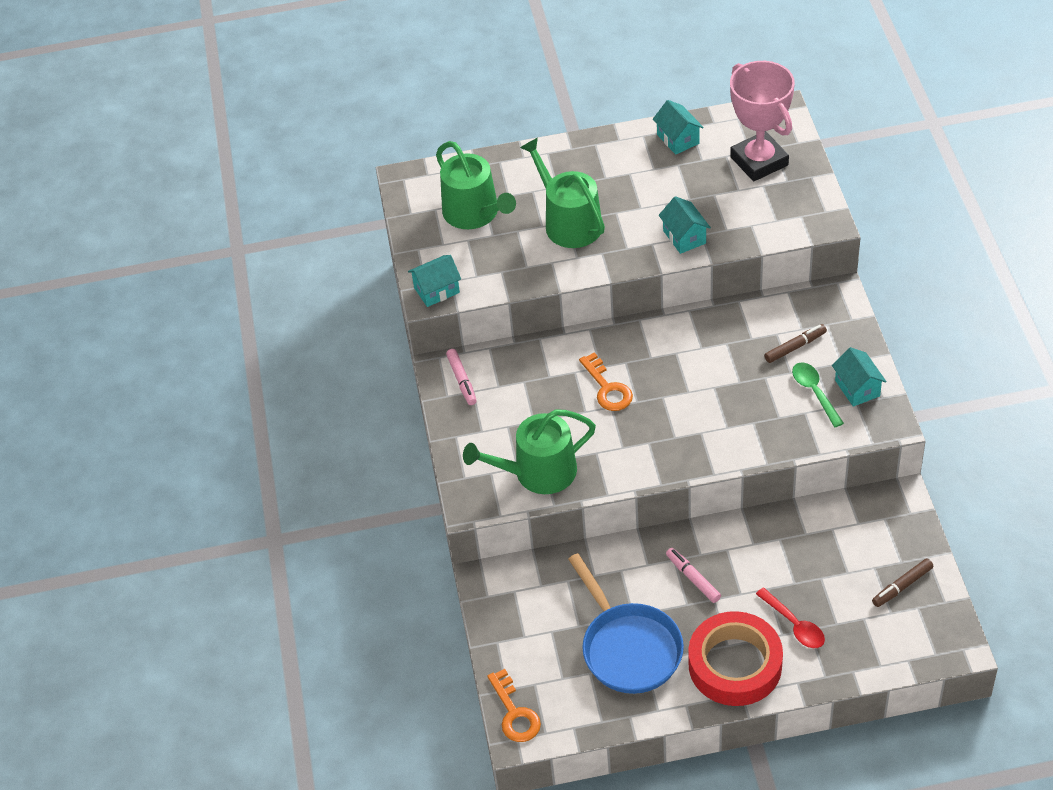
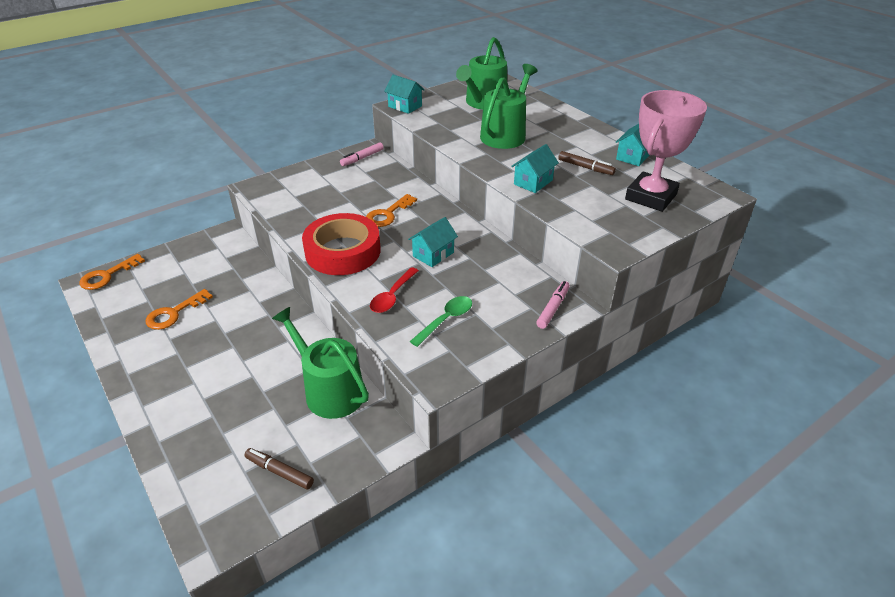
camera: 60 degrees right, 10 degrees down
(538, 472) = (293, 205): green watering can -> green watering can (329, 390)
(628, 648) = (174, 313): blue pan -> orange key
(693, 578) = (251, 329): pink marker -> pink marker (553, 308)
(735, 665) = (165, 377): red tape -> red tape (343, 251)
(794, 625) = (215, 404): red spoon -> red spoon (392, 296)
(795, 347) = (491, 295): brown marker -> brown marker (585, 167)
(857, 388) = (467, 346): turquoise house -> turquoise house (433, 254)

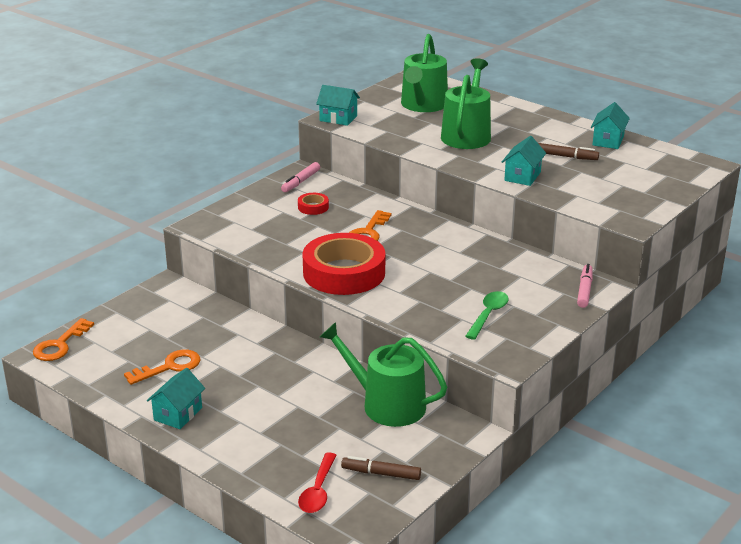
camera: 15 degrees left, 10 degrees down
(174, 313) = (169, 367): orange key -> orange key turned 150 degrees counterclockwise
(357, 183) = (313, 207): none -> red tape
(392, 296) = (422, 303): red spoon -> red spoon (318, 491)
(433, 254) = (440, 262): turquoise house -> turquoise house (178, 414)
(651, 197) = (643, 175): pink trophy -> none

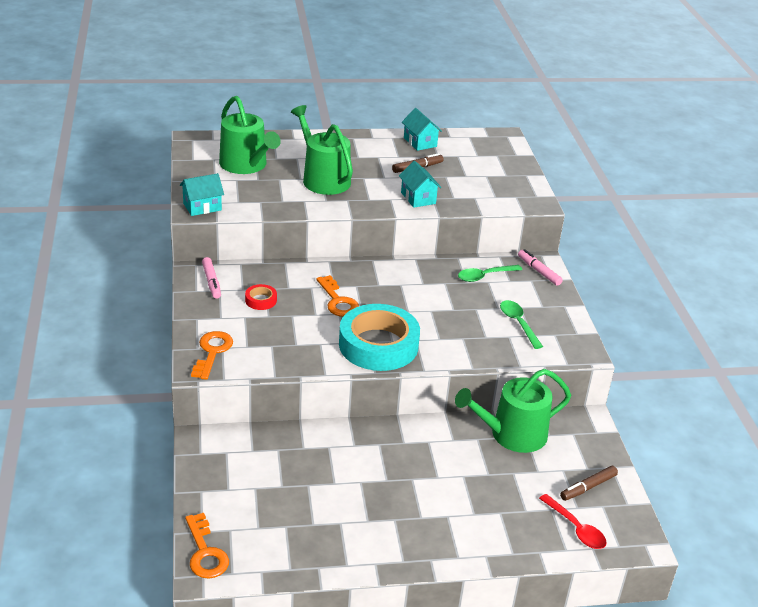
camera: 50 degrees left, 5 degrees up
(169, 367) = (326, 509): orange key -> orange key (212, 352)
(178, 414) = (398, 542): turquoise house -> none
(344, 273) = (378, 345): red tape -> turquoise tape
(524, 271) = (485, 276): none -> green spoon

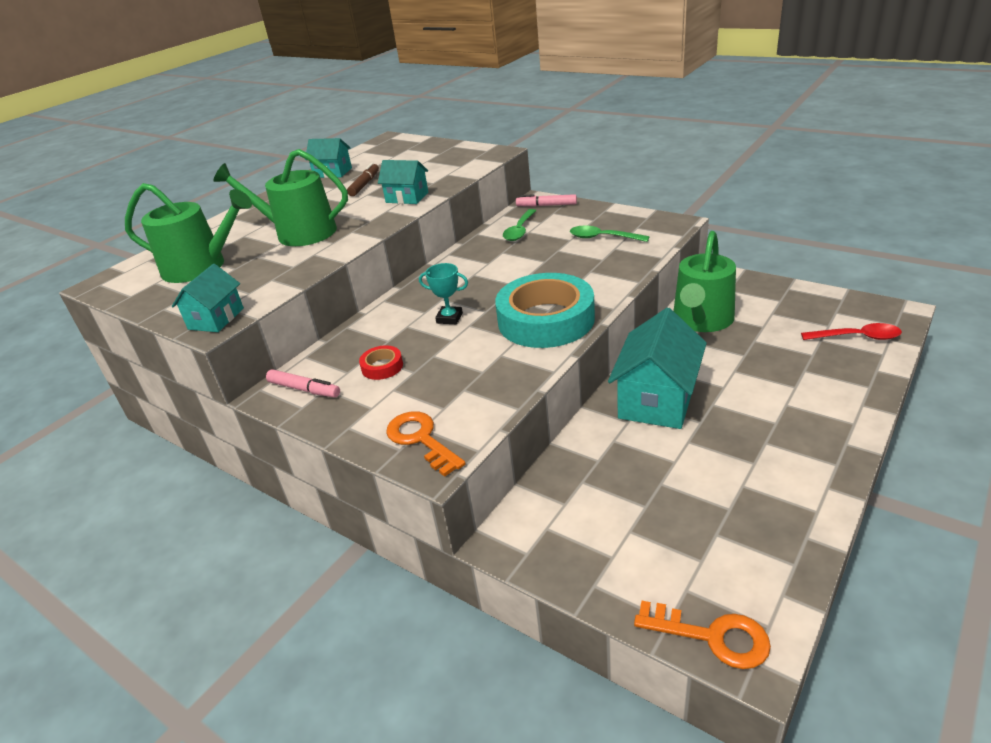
camera: 40 degrees left, 0 degrees up
(338, 301) = (449, 318): orange key -> turquoise trophy
(390, 449) = (657, 400): none -> turquoise house
(588, 487) = (805, 309): brown marker -> none

